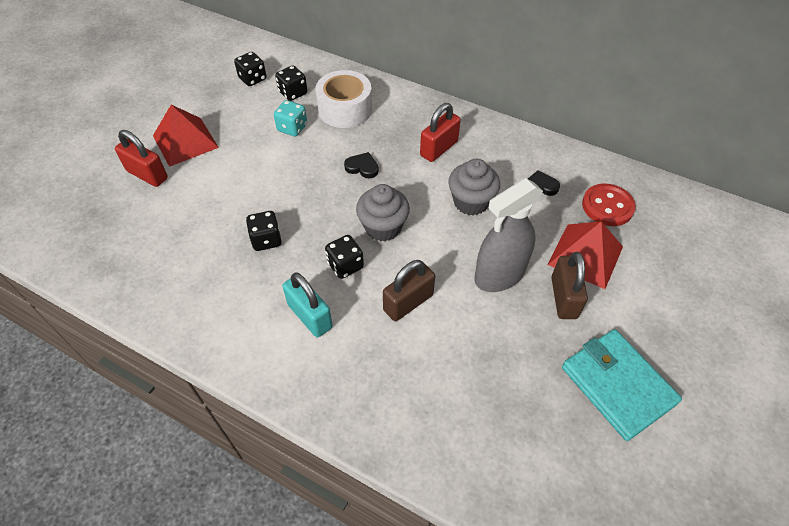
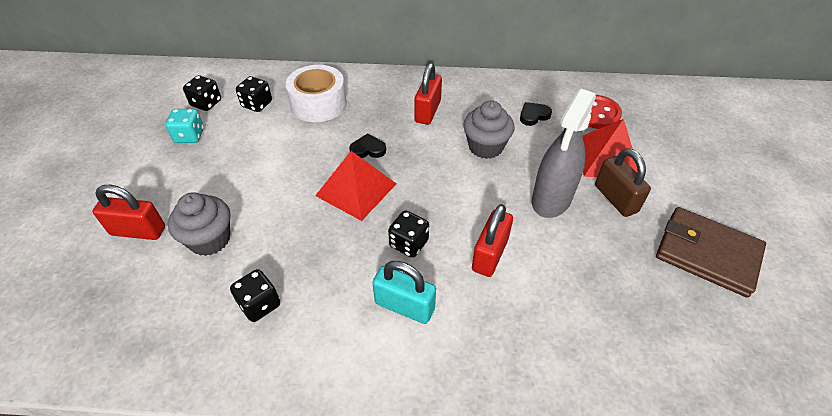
camera: 25 degrees left, 5 degrees down
(185, 141) = (165, 183): red pyramid -> red pyramid (356, 189)
(266, 240) = (313, 249): black dice -> black dice (260, 304)
(292, 128) = (276, 136): turquoise dice -> turquoise dice (189, 136)
(383, 227) = (422, 196): grey cupcake -> grey cupcake (209, 239)
(408, 302) = (489, 255): brown padlock -> red padlock
(617, 385) = (706, 254): turquoise wallet -> brown wallet

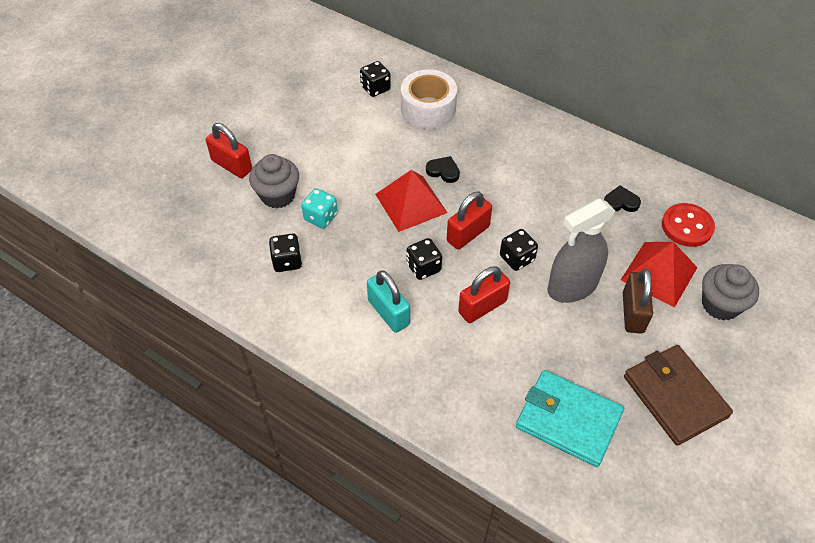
camera: 30 degrees right, 5 degrees up
(189, 136) = (306, 97): turquoise dice -> turquoise dice (321, 217)
(206, 103) = (334, 70): black dice -> black dice (517, 258)
(428, 111) = (521, 156): red padlock -> red padlock (468, 234)
(485, 147) = (550, 213): grey cupcake -> grey cupcake (720, 304)
(646, 325) = (568, 420): none -> turquoise wallet

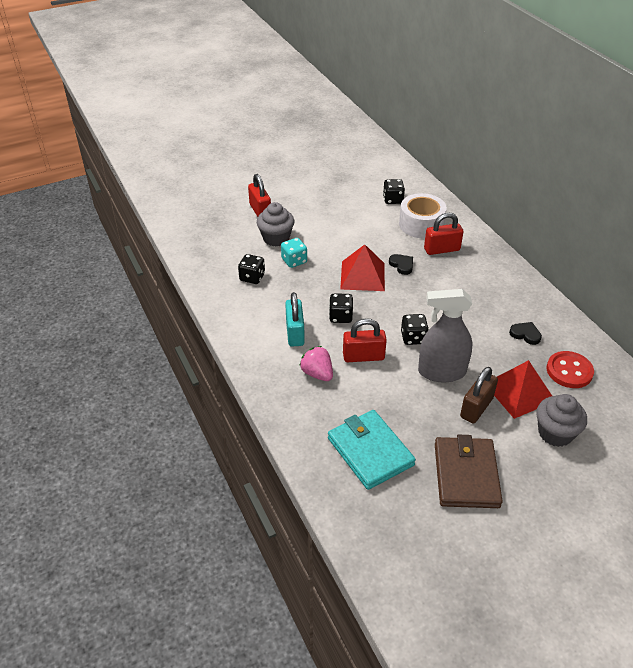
camera: 30 degrees right, 10 degrees down
(449, 352) = (317, 373): none -> pink strawberry
(468, 234) = (389, 309): red padlock -> red padlock (442, 249)

